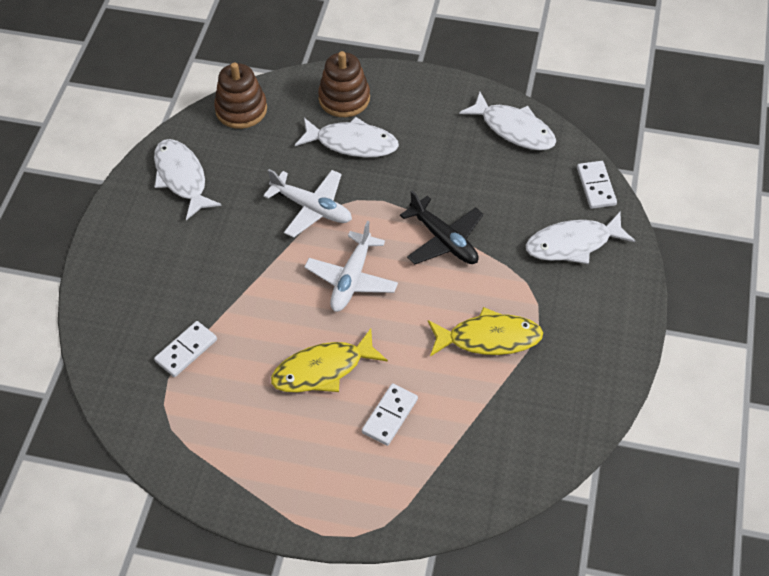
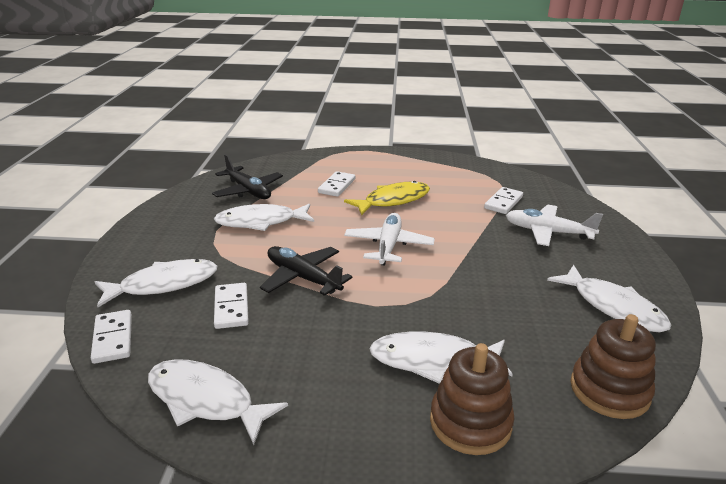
camera: 170 degrees right, 25 degrees down
(312, 208) = (451, 292): white plane -> white plane (547, 232)
(489, 338) = (261, 222): yellow fish -> white fish
(506, 209) = (231, 308): none -> white domino
(510, 414) = (248, 191): none -> black plane

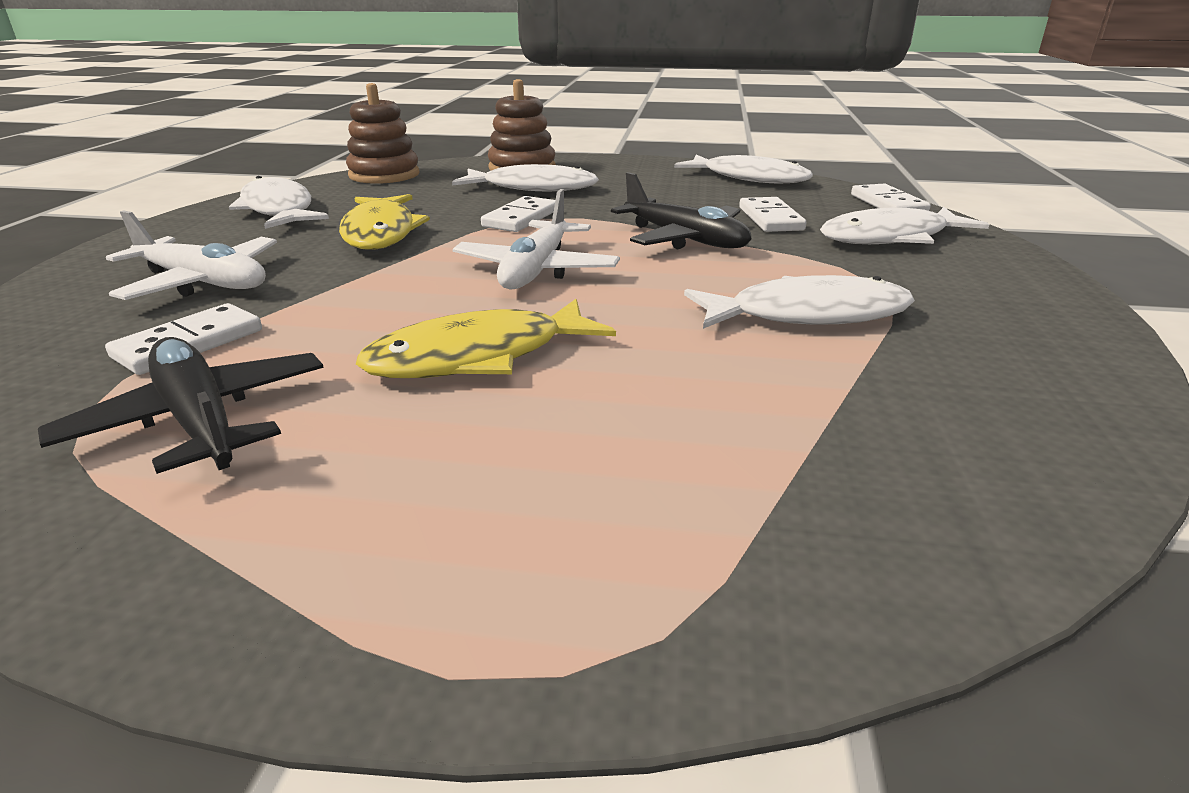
camera: 175 degrees left, 0 degrees up
(248, 191) = (914, 400): black plane -> black plane (200, 420)
(337, 186) = (634, 411): white domino -> white domino (521, 218)
(504, 278) = (381, 233): none -> yellow fish

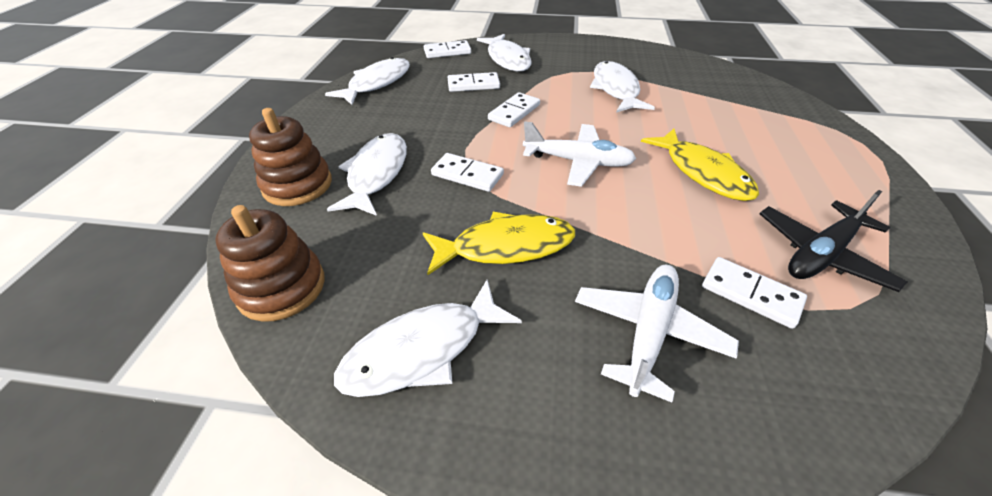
camera: 90 degrees left, 15 degrees up
(685, 239) = (514, 112): black plane -> white domino

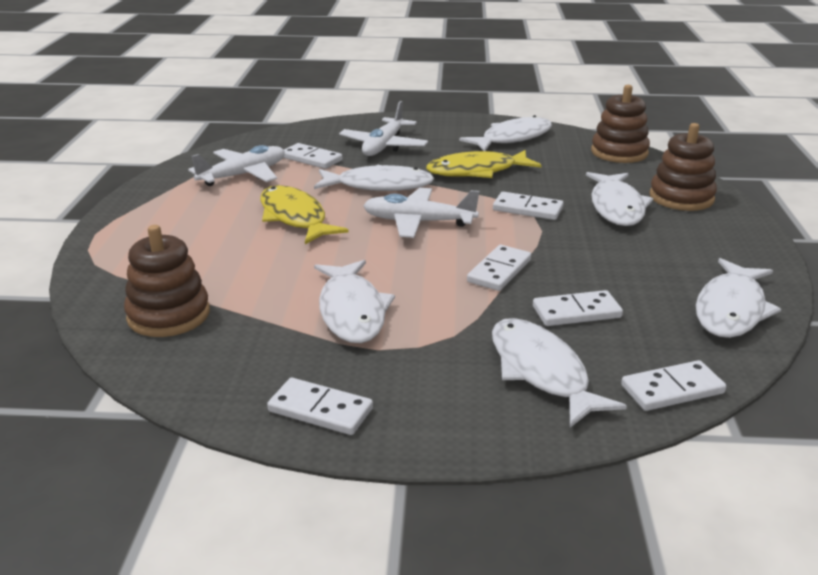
camera: 175 degrees right, 15 degrees down
(616, 49) = (320, 410): none -> white domino
(630, 221) = (379, 186): none -> white fish
(733, 90) = (169, 315): none -> brown stacking toy
(821, 254) = (243, 175): black plane -> white plane

